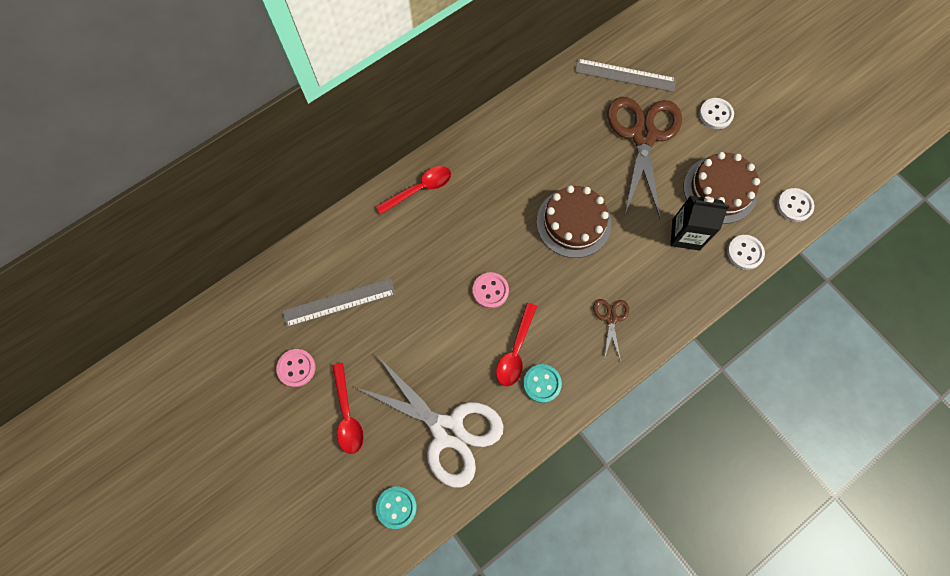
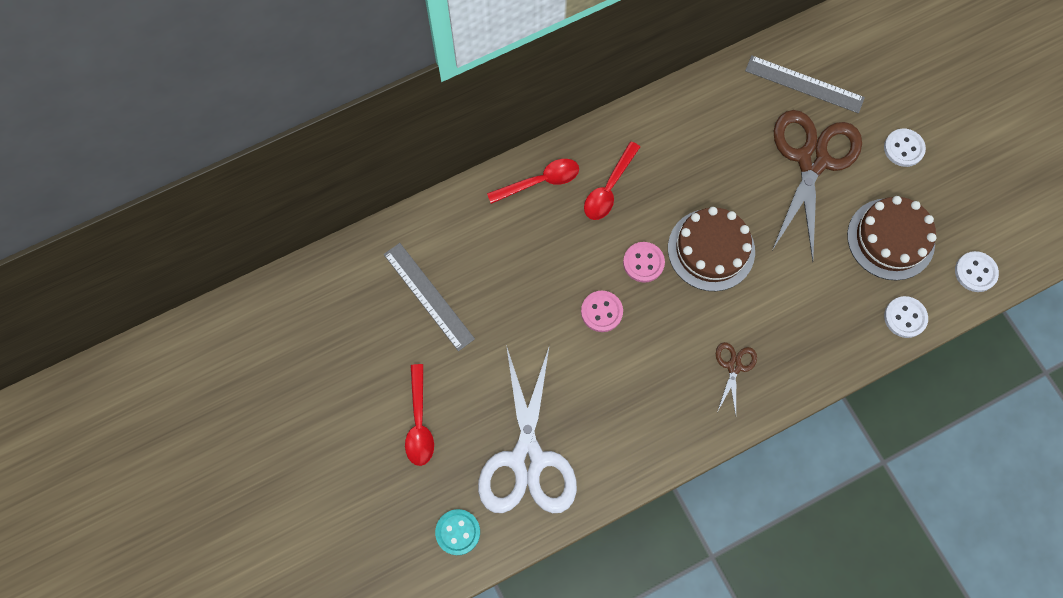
camera: 10 degrees right, 0 degrees up
(296, 368) = (370, 361): pink button -> pink button (643, 262)
(339, 302) = (428, 296): grey ruler -> grey ruler turned 60 degrees clockwise
(447, 430) = (527, 459): white scissors -> white scissors turned 45 degrees clockwise
(515, 351) = (618, 384): red spoon -> red spoon (609, 188)
(542, 383) = (642, 426): turquoise button -> none
(686, 234) = (839, 285): black carton -> none

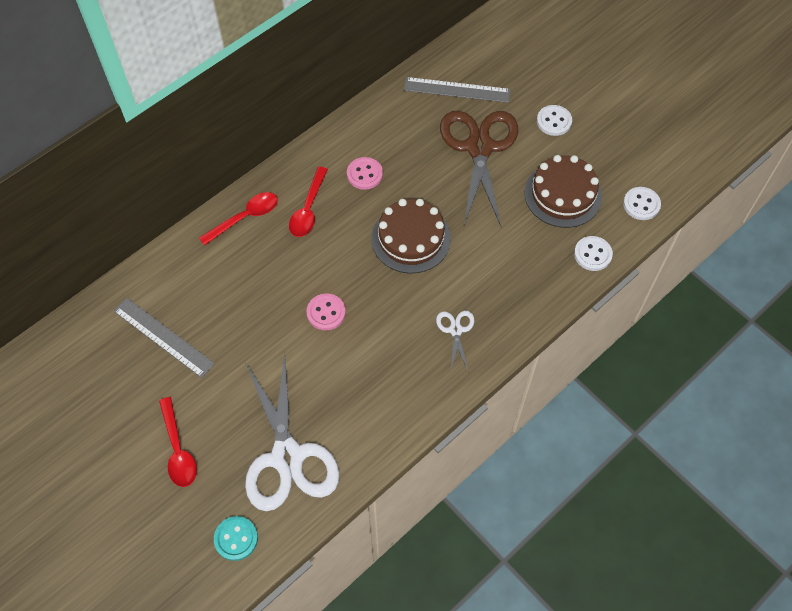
camera: 15 degrees left, 10 degrees down
(643, 262) = (353, 263): pink button -> pink button (364, 174)
(734, 366) = (455, 330): brown scissors -> white scissors

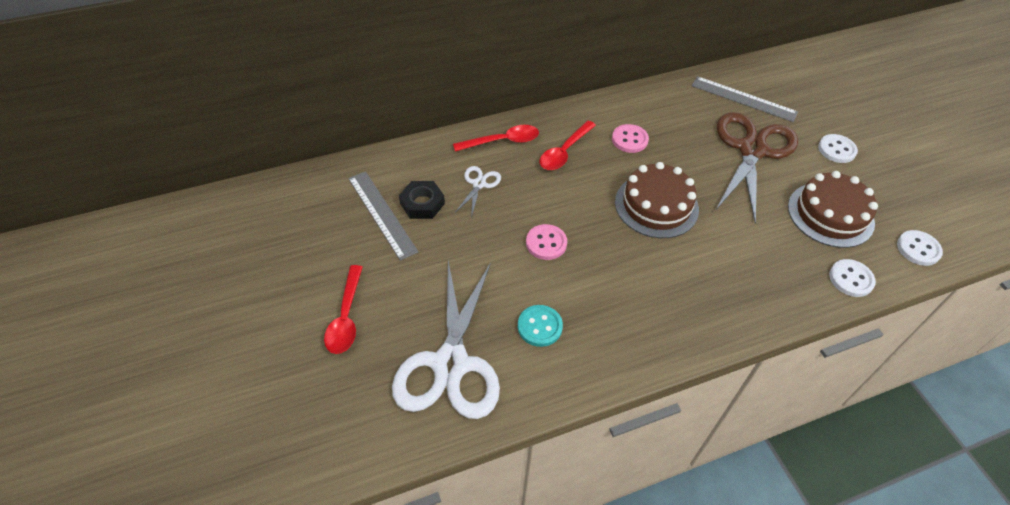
camera: 20 degrees right, 10 degrees down
(197, 312) = (422, 203): none -> black nut
(236, 538) = (361, 427): turquoise button -> turquoise button (539, 326)
(455, 330) = (676, 303): white scissors -> white scissors (479, 184)

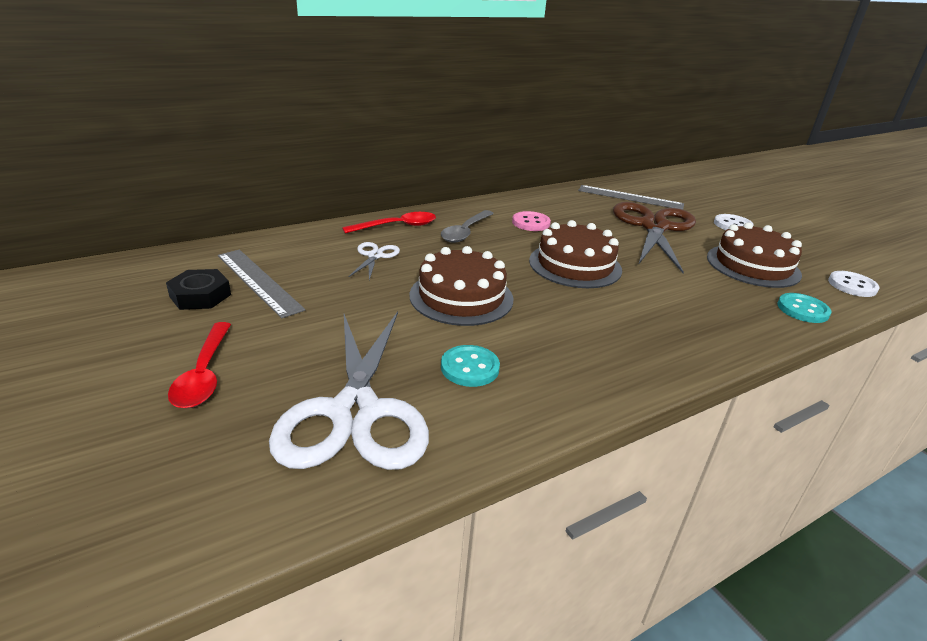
camera: 10 degrees left, 20 degrees down
(422, 203) = (309, 272): black nut -> black nut (200, 295)
(546, 243) = (461, 297): pink button -> brown cake
(564, 152) = (465, 232): red spoon -> grey spoon
(851, 279) = (802, 310): white button -> turquoise button

